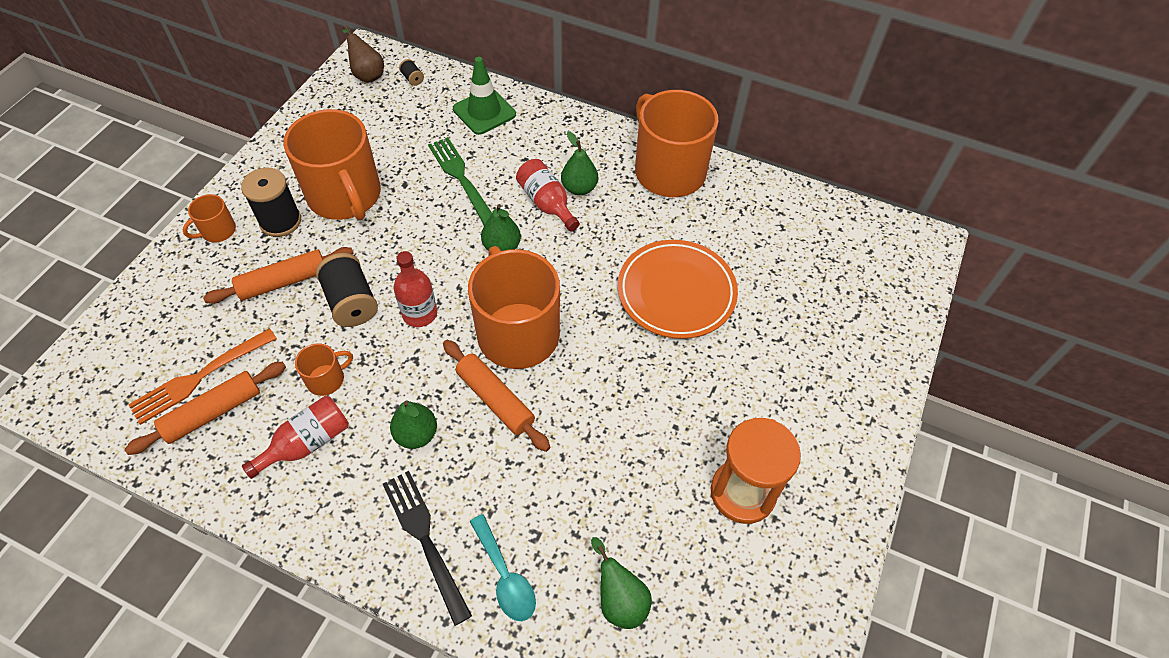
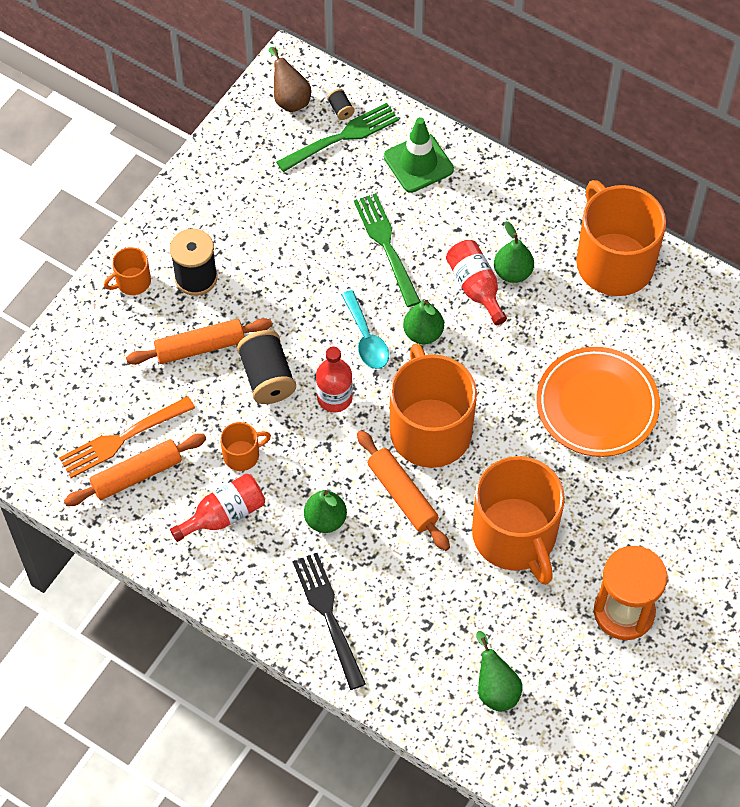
camera: 10 degrees right, 5 degrees up
(345, 196) = (263, 254): orange mug -> orange mug (515, 536)
(414, 98) = (342, 137): none -> green fork
(505, 576) = (397, 656): turquoise spoon -> turquoise spoon (366, 338)

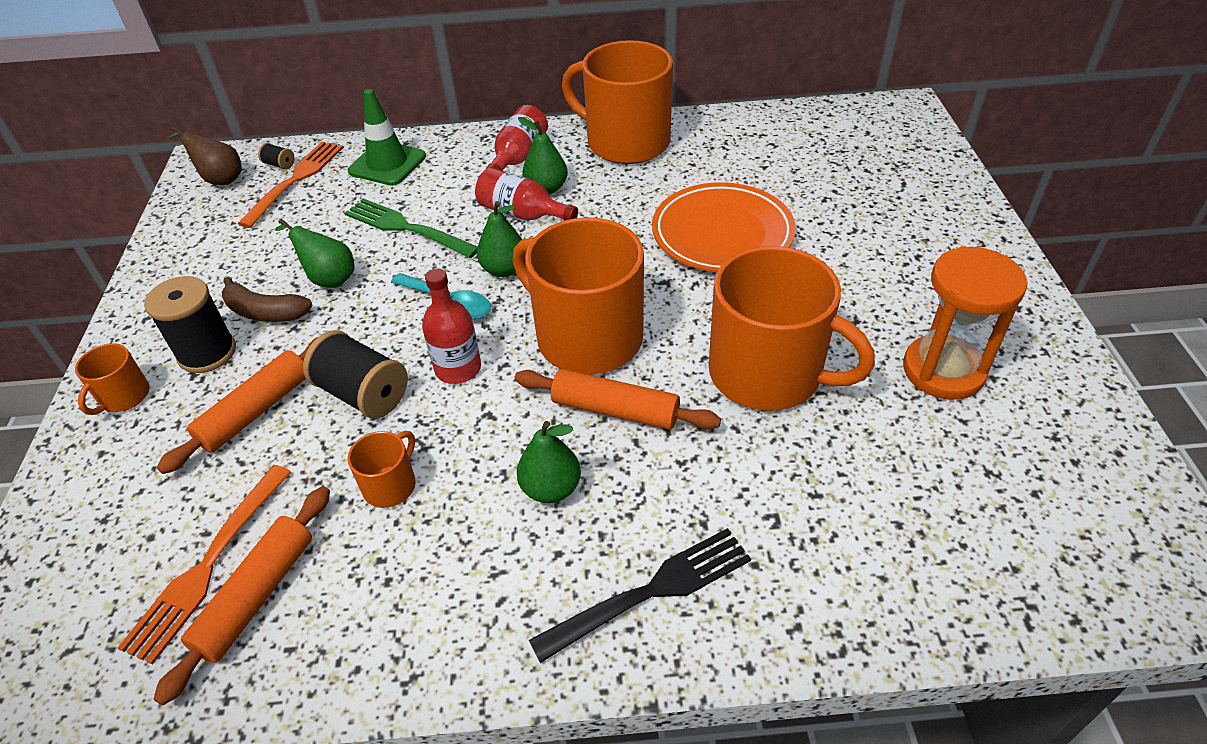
camera: 35 degrees left, 15 degrees down
(224, 515) = (416, 565): red bottle -> red bottle (518, 157)
(248, 265) = (265, 312): none -> brown banana
(328, 615) = (651, 592): black fork -> black fork turned 120 degrees clockwise
(342, 137) = (295, 180): green fork -> orange fork
(495, 689) = (918, 533): green pear -> green pear (329, 278)

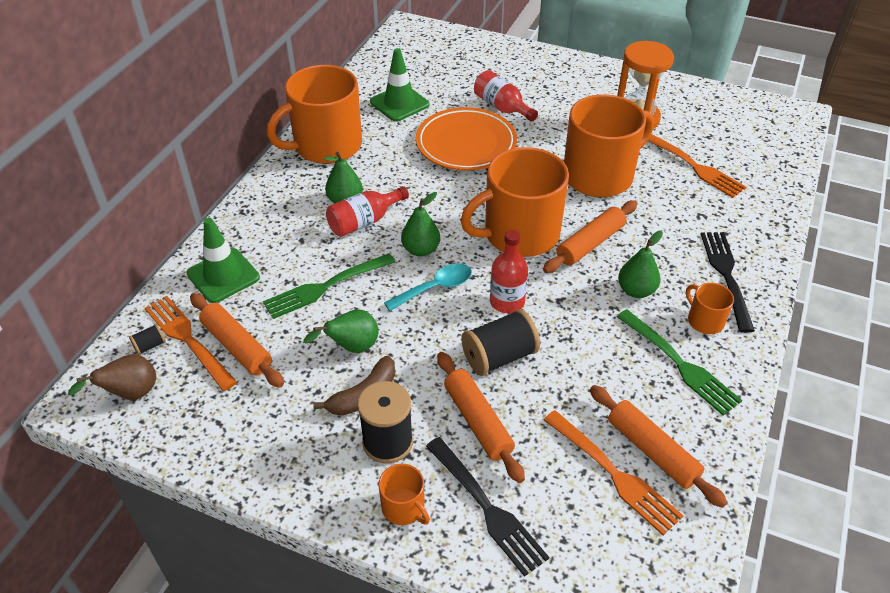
camera: 65 degrees left, 0 degrees up
(134, 462) = (487, 508): none -> black fork
(299, 209) = (237, 346): none -> orange rolling pin
(390, 485) = (593, 362): orange mug -> orange mug (704, 320)
(428, 582) = (679, 364): none -> green fork
(518, 157) = (290, 201): red bottle -> red bottle (502, 107)
(749, 158) = (399, 103): none -> green traffic cone
(890, 475) = (694, 166): none -> orange fork

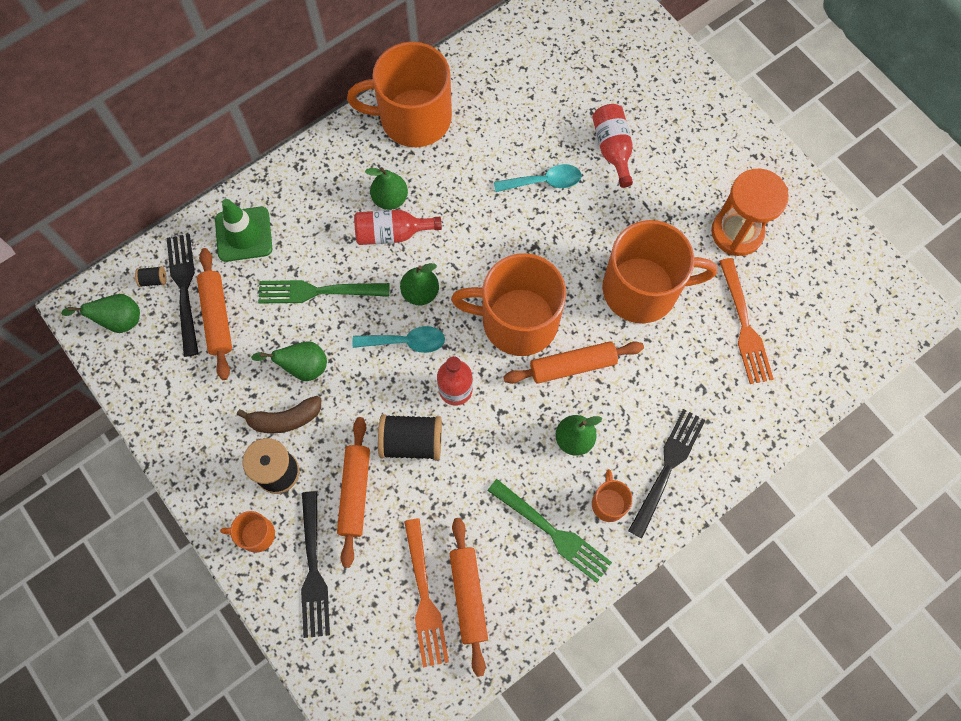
camera: 30 degrees right, 25 degrees up
(130, 394) = (119, 320): brown pear -> green pear
(188, 339) = (184, 289): orange fork -> black fork
(399, 103) = (516, 93): green traffic cone -> none
(404, 507) = (256, 534): orange mug -> orange mug turned 105 degrees clockwise
(466, 144) = (544, 182): orange plate -> turquoise spoon
(679, 364) = (552, 532): green fork -> green fork turned 45 degrees counterclockwise

